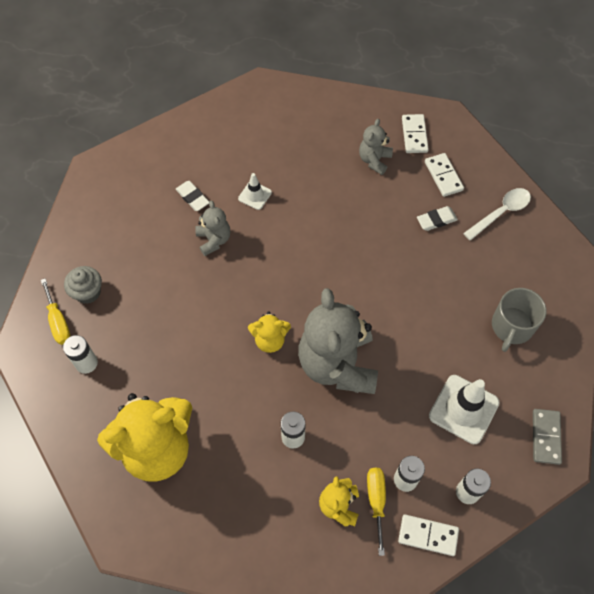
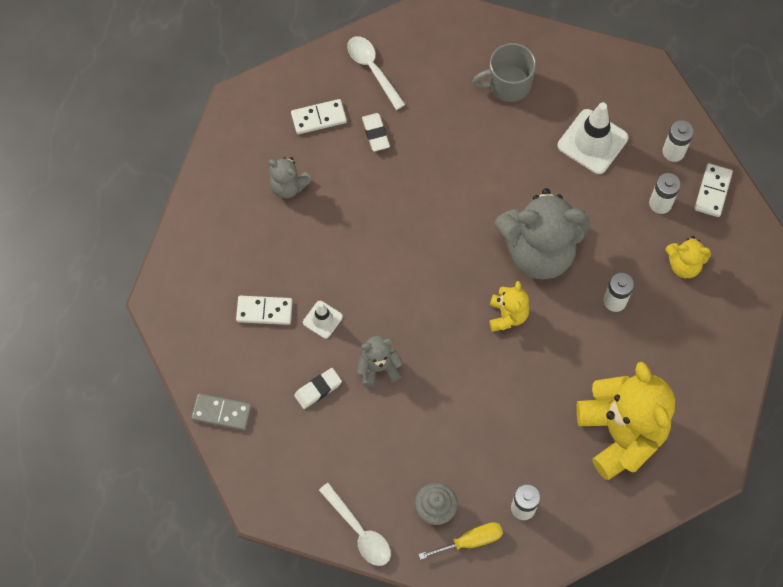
camera: 85 degrees left, 5 degrees up
(71, 237) = (359, 531): none -> white spoon
(376, 501) = (680, 231): yellow screwdriver -> none
(414, 135) = (258, 139): white domino -> white domino (264, 311)
(511, 327) = (507, 84): grey mug -> grey mug turned 135 degrees clockwise
(546, 437) = (623, 76): grey domino -> grey domino (222, 412)

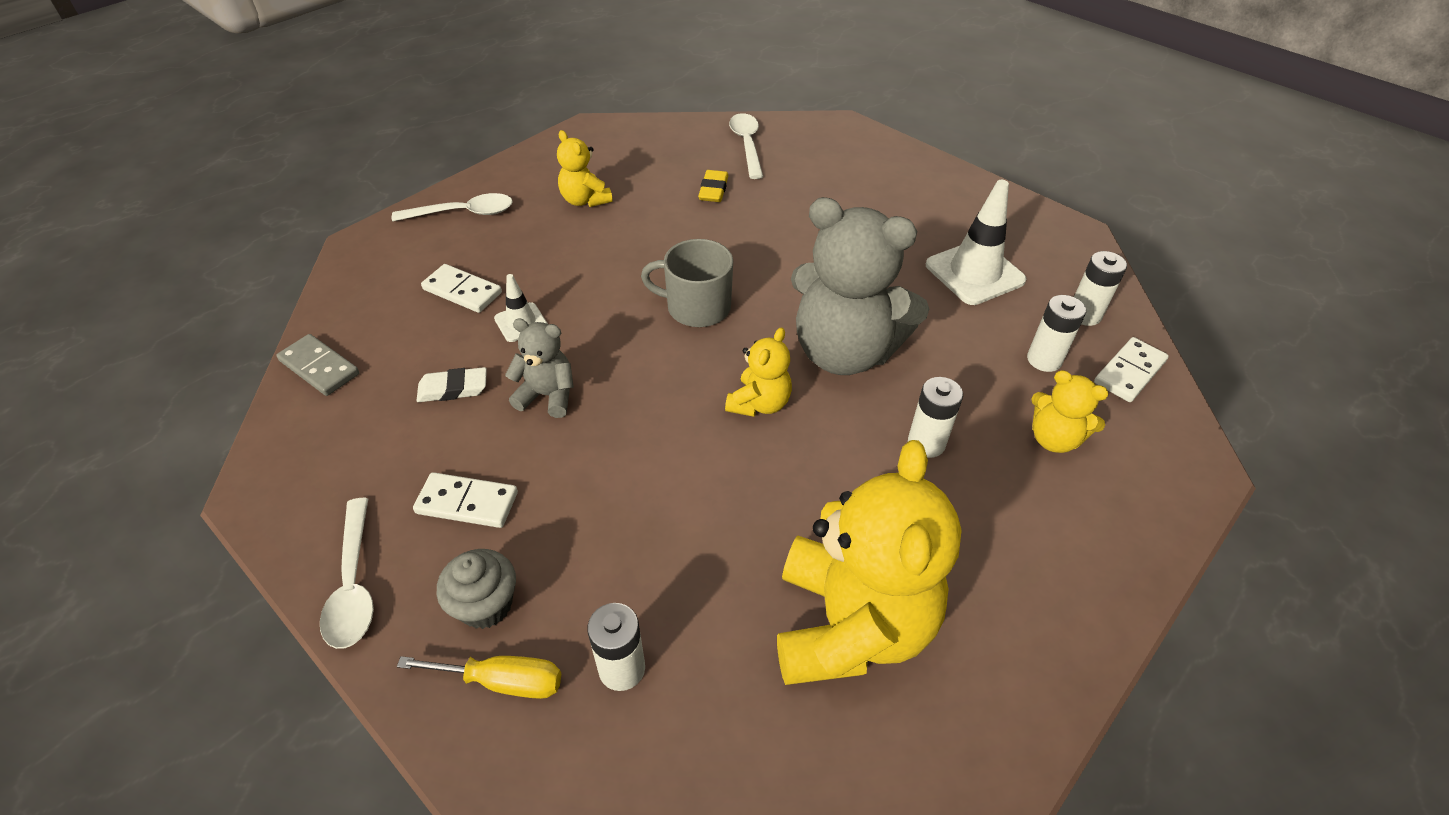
camera: 25 degrees right, 20 degrees down
(209, 239) = (463, 213): none -> white spoon
(288, 186) = (585, 200): grey teddy bear -> yellow teddy bear
(319, 118) = (661, 162): white domino -> white domino (467, 503)
(375, 134) = (713, 190): white eraser -> yellow eraser
(507, 84) = (893, 196): grey mug -> grey mug (696, 307)

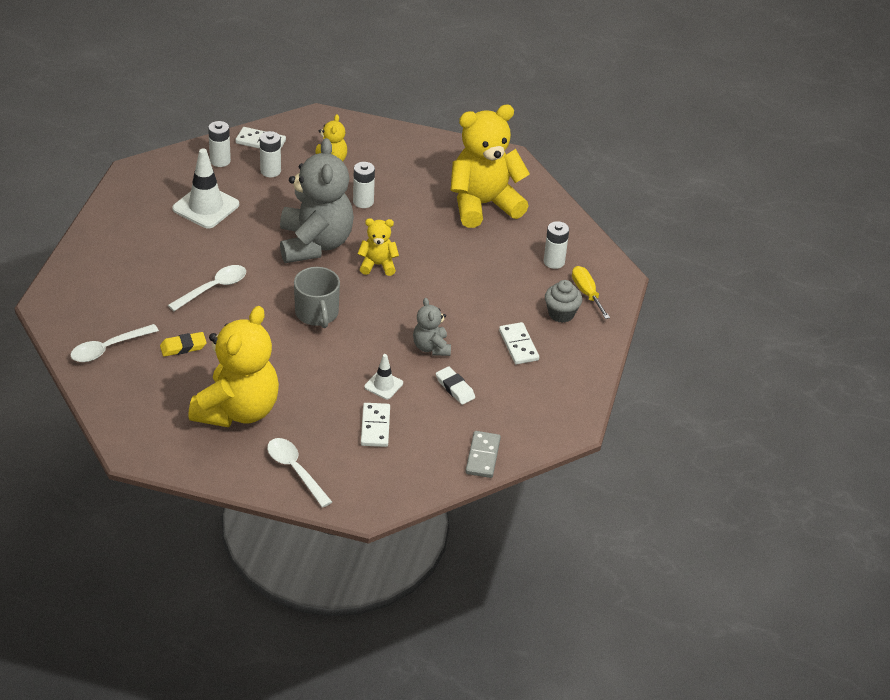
camera: 120 degrees left, 5 degrees down
(354, 584) = (587, 361): white spoon -> white spoon (213, 288)
(585, 200) = (237, 410): yellow teddy bear -> yellow teddy bear, size x2.09

